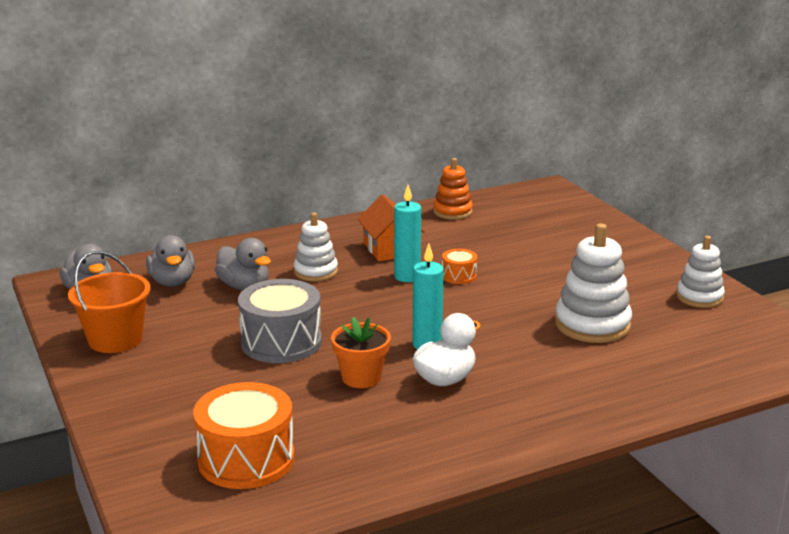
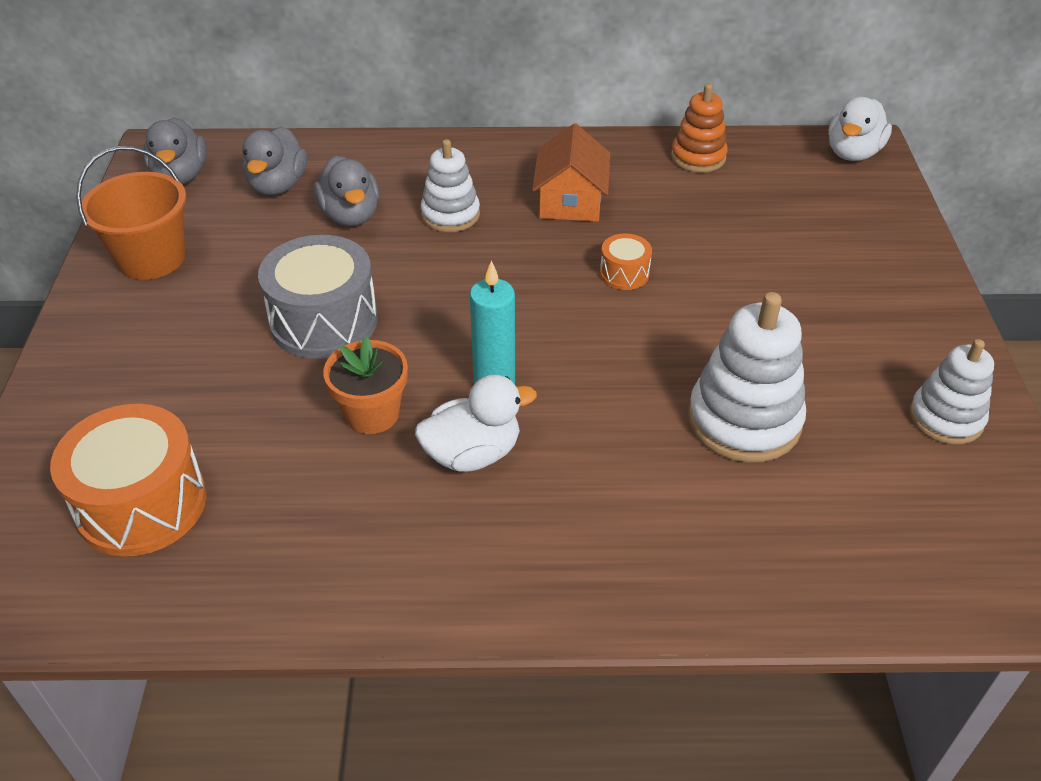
camera: 25 degrees right, 20 degrees up
(407, 277) = (556, 256): turquoise candle -> none
(545, 192) = (852, 153): none -> white duck

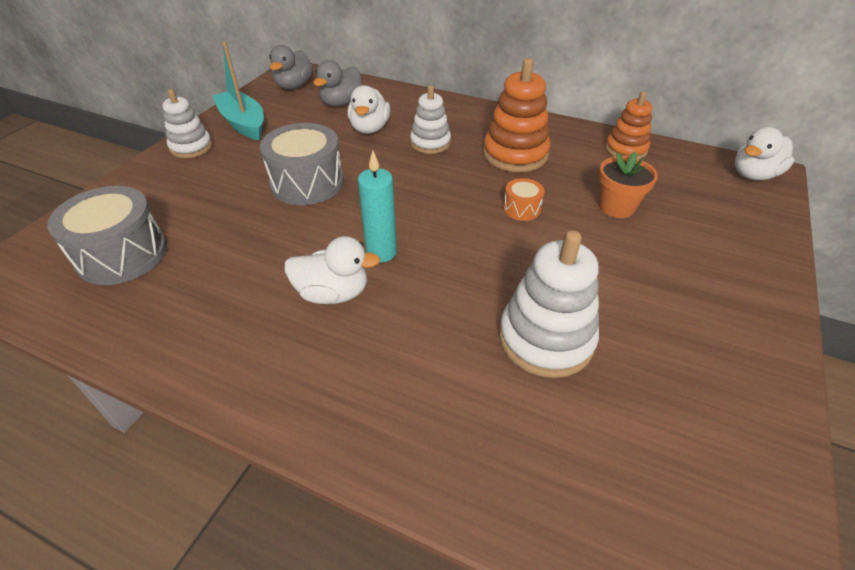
camera: 25 degrees right, 0 degrees up
(142, 504) = (122, 254): orange drum -> grey drum
(151, 258) = (243, 123): orange bucket -> turquoise boat
(351, 215) = (370, 128): grey duck -> white duck
(372, 414) = (291, 246): orange flower pot -> orange flower pot (616, 207)
(570, 201) = (515, 154): orange house -> orange stacking toy
(946, 418) = (729, 399): white stacking toy -> white stacking toy (191, 147)

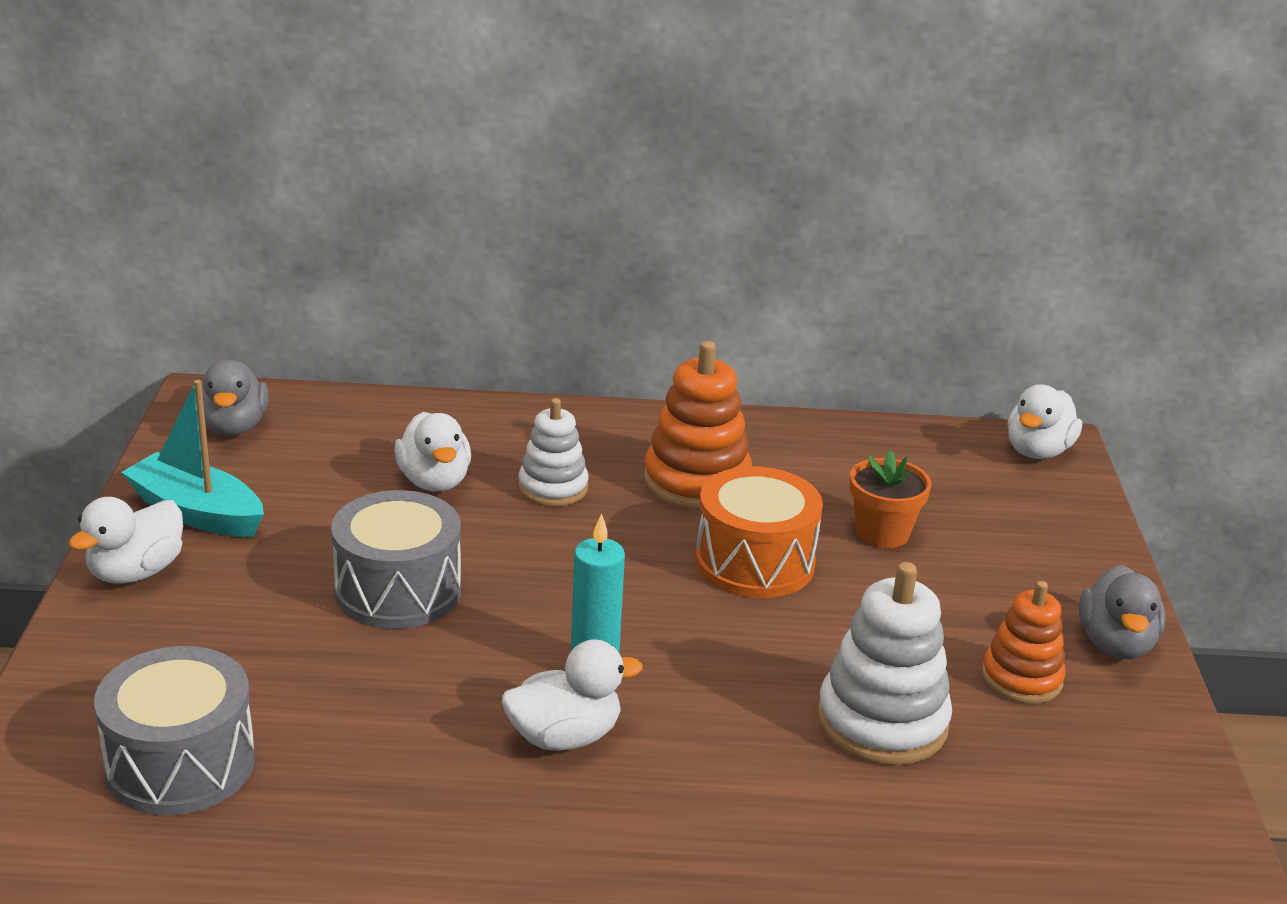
camera: 25 degrees left, 15 degrees down
(191, 147) = (136, 572): white stacking toy -> white duck
(341, 103) = (349, 444): grey duck -> grey duck (1115, 644)
(521, 208) = (754, 562): orange drum -> orange drum, size x2.05
(625, 149) = (852, 444): orange stacking toy -> orange stacking toy (1021, 678)

